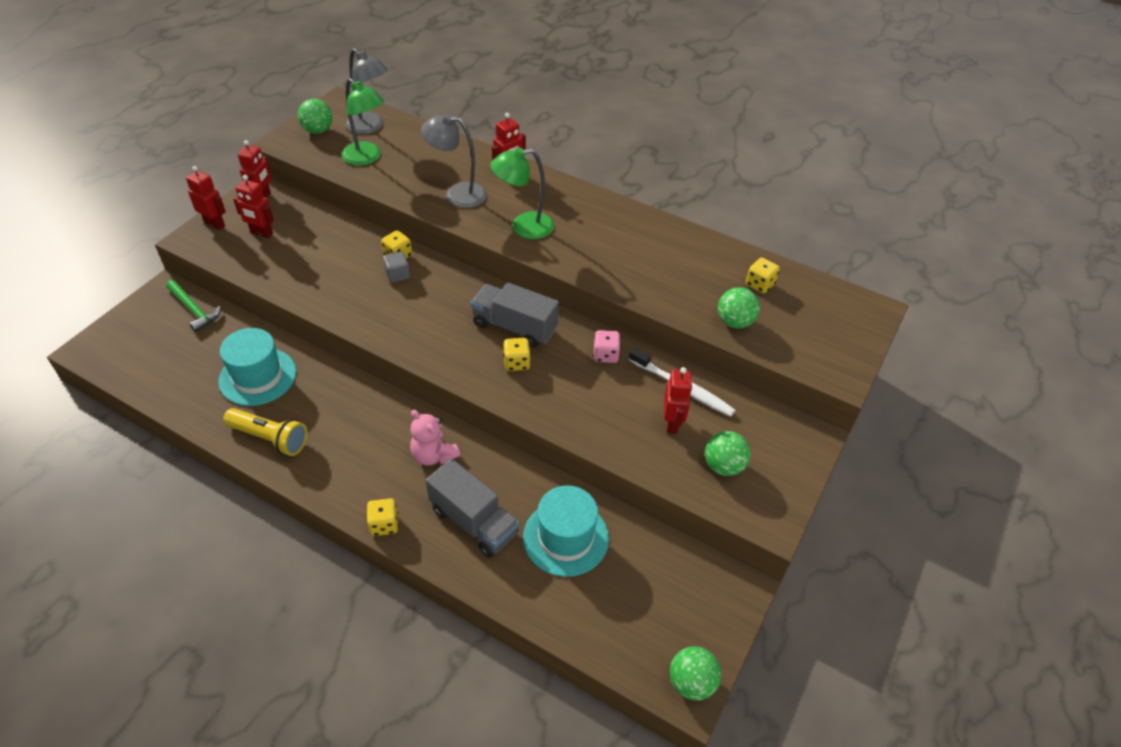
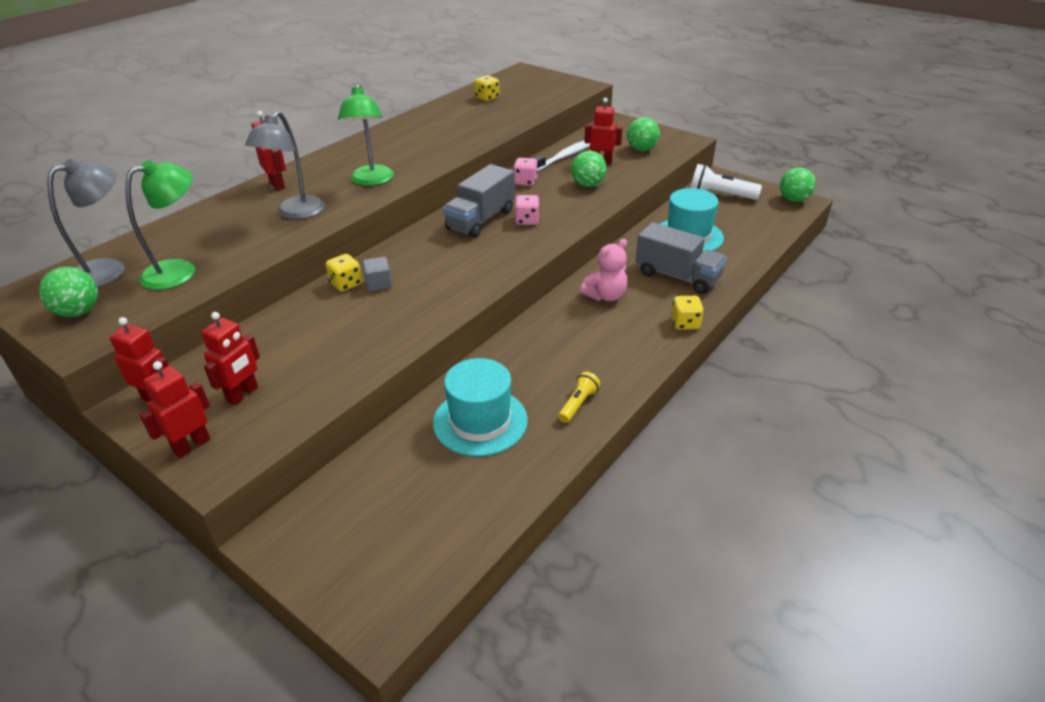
camera: 80 degrees left, 10 degrees down
(194, 310) = (333, 498): green hammer -> none
(270, 438) = (578, 404): yellow flashlight -> yellow flashlight, size x0.59
(474, 522) = (677, 276): grey truck -> grey truck turned 75 degrees clockwise
(516, 363) = (527, 221): yellow dice -> pink dice
(685, 583) = (720, 195): none -> white flashlight
(734, 322) = (526, 109): green ball -> green ball (587, 185)

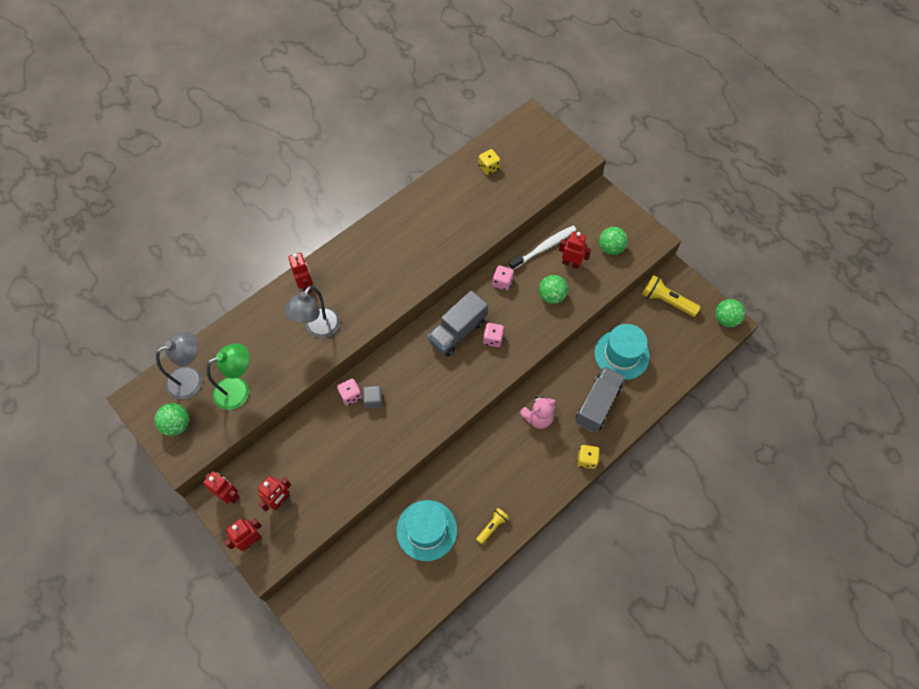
camera: 10 degrees right, 25 degrees up
(346, 284) = (350, 395): yellow dice -> pink dice
(371, 180) = (377, 292): green lamp -> none
(677, 276) = (597, 404): grey truck -> grey truck turned 105 degrees counterclockwise
(720, 195) = (666, 301): white flashlight -> yellow flashlight

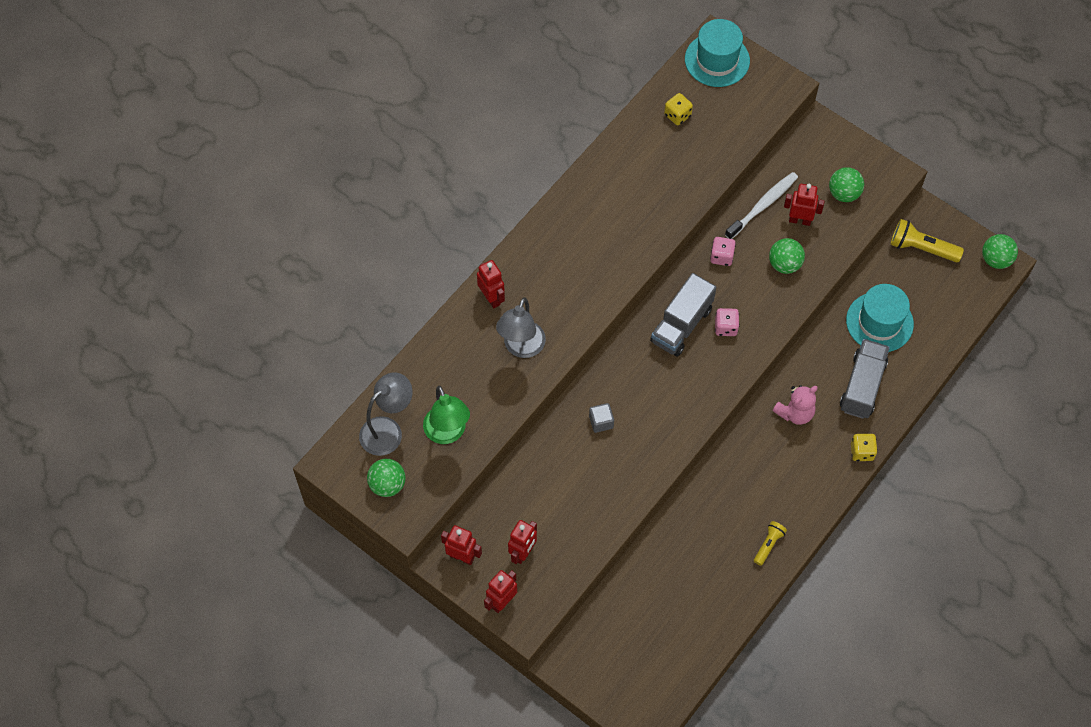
camera: 10 degrees left, 0 degrees up
(239, 389) = (447, 433): green lamp -> green lamp turned 105 degrees clockwise
(350, 395) = (573, 421): pink dice -> none
(426, 530) = (694, 561): turquoise hat -> turquoise hat (717, 60)

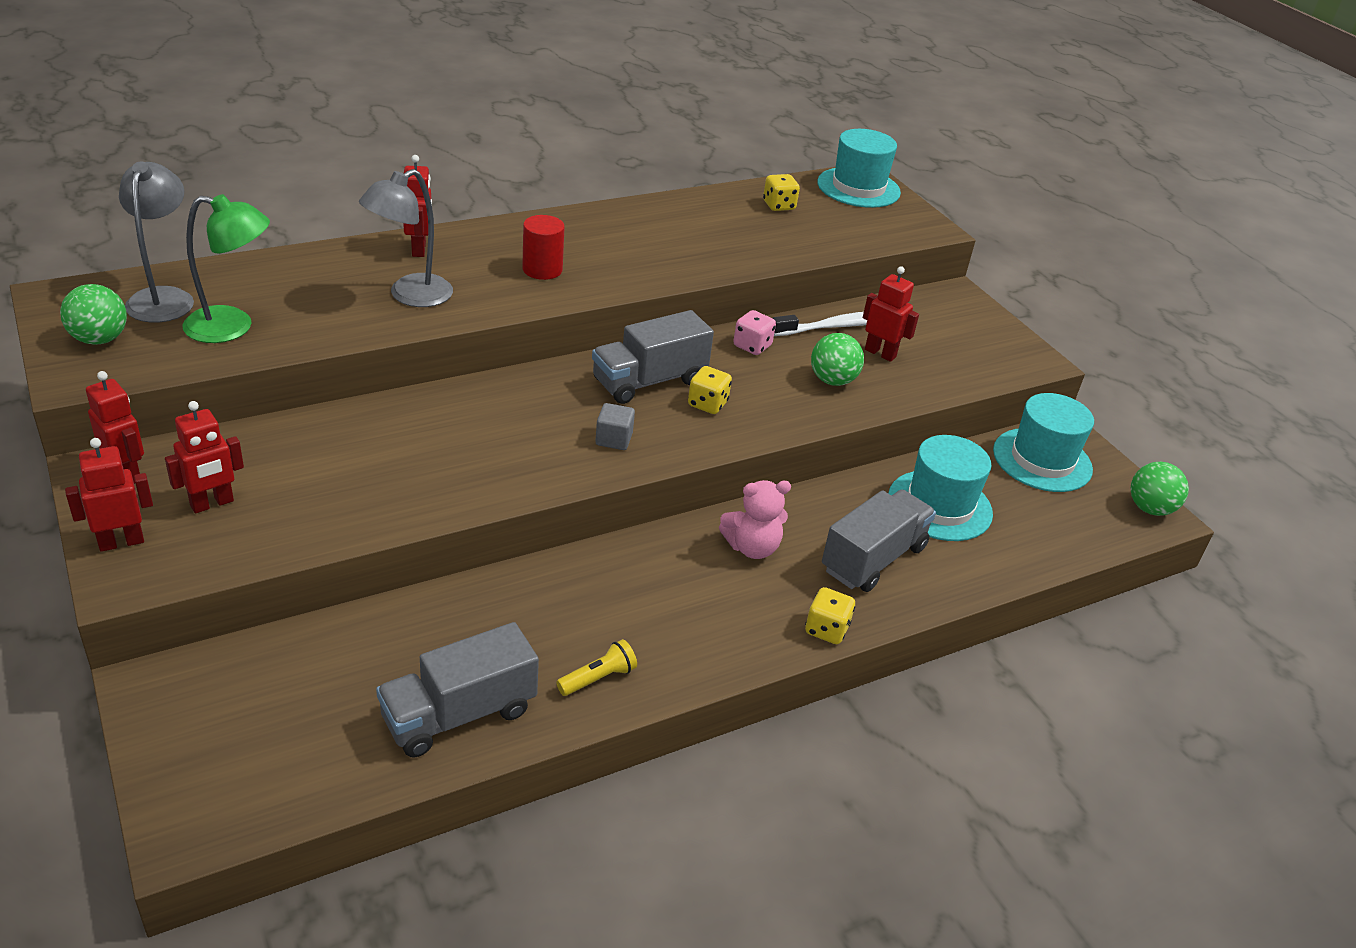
camera: 20 degrees right, 25 degrees down
(388, 430) = (164, 297): grey lamp -> grey lamp turned 75 degrees counterclockwise
(447, 433) = (232, 327): green lamp -> green lamp turned 90 degrees counterclockwise
(577, 276) = (542, 269): none -> red cylinder
(601, 422) = (458, 423): grey cube -> grey cube (614, 439)
(717, 601) = (459, 714): none -> grey truck
(725, 327) = (707, 404): pink dice -> yellow dice
(844, 193) = (956, 352): green ball -> none
(921, 248) = (1042, 460): yellow flashlight -> turquoise hat

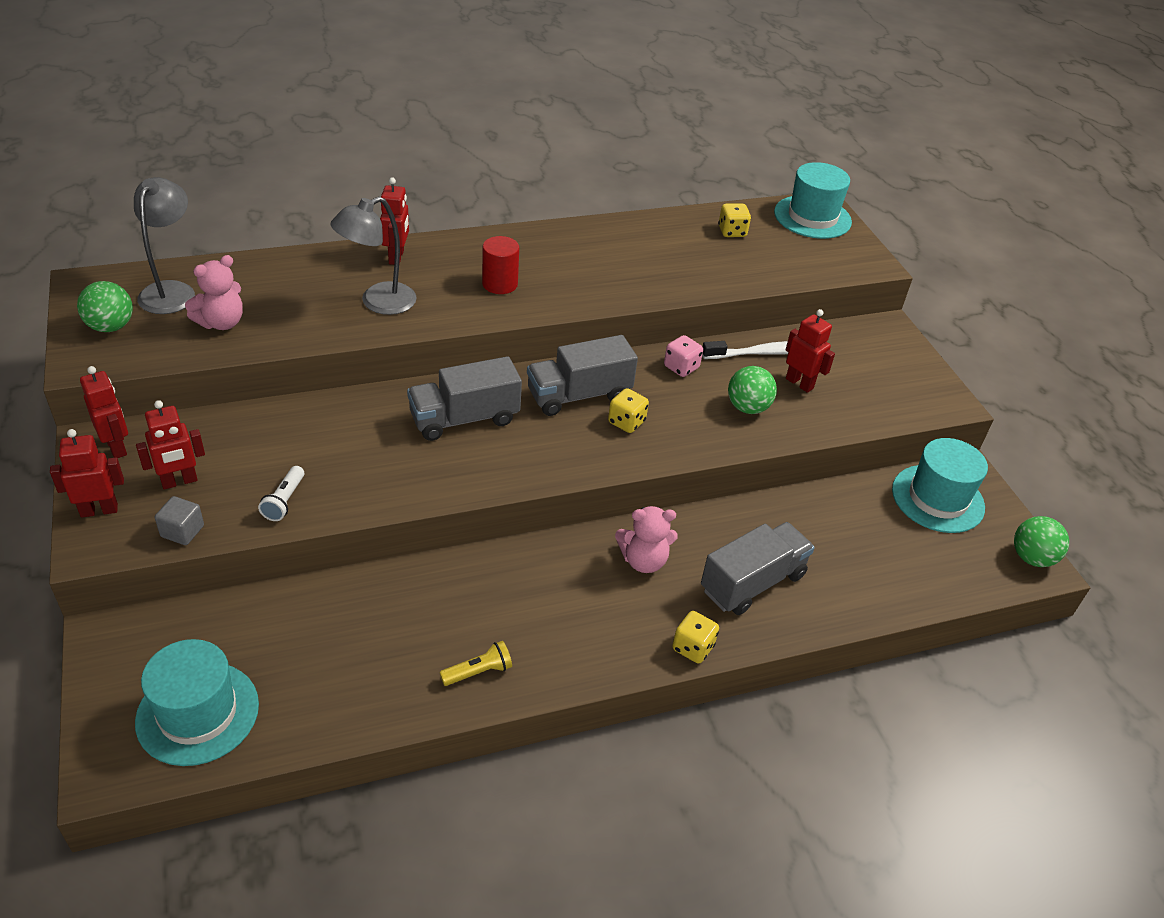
camera: 10 degrees right, 5 degrees up
(232, 327) = (221, 323): green lamp -> pink teddy bear
(342, 514) = (284, 501): none -> white flashlight
(459, 714) = (352, 692): grey truck -> grey truck (464, 418)
(614, 439) = (534, 450): grey cube -> grey cube (182, 531)
(939, 505) = (828, 536): turquoise hat -> turquoise hat (198, 713)

